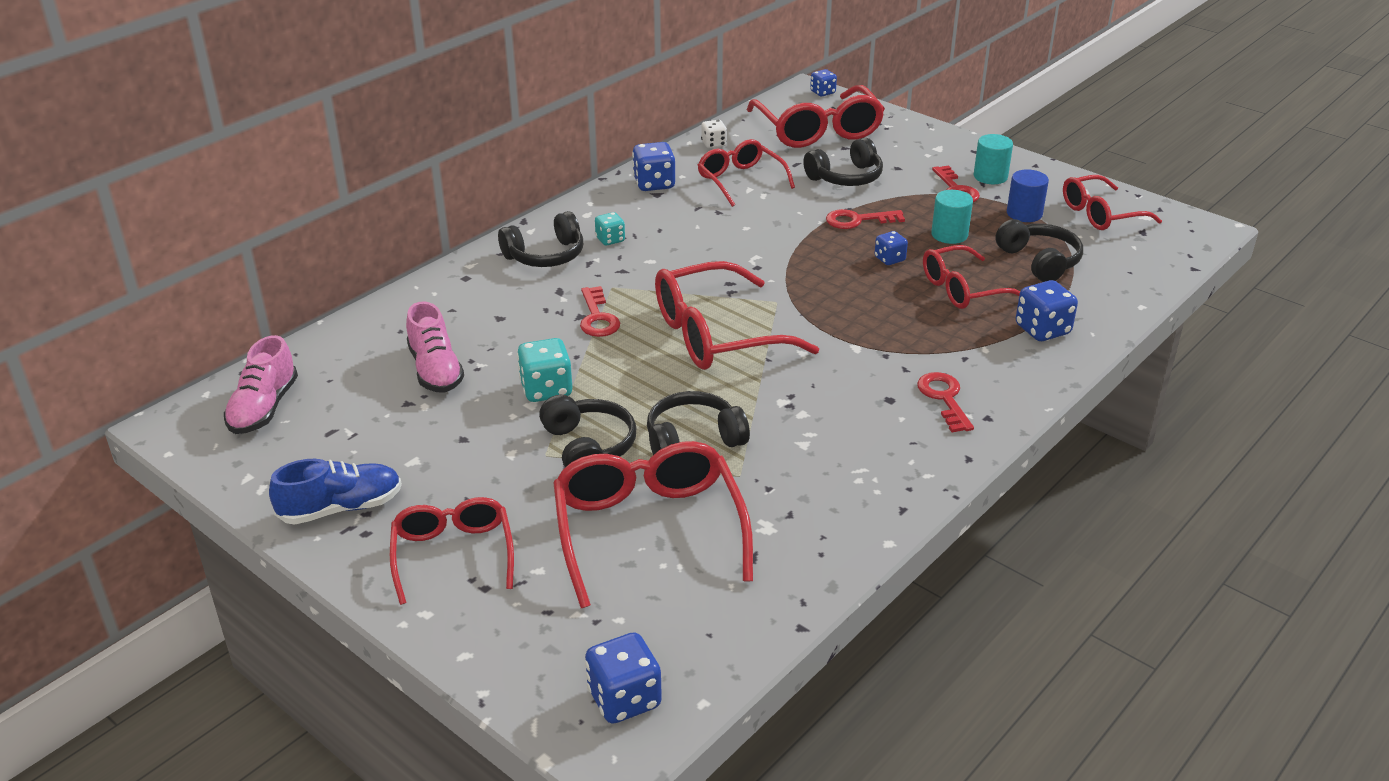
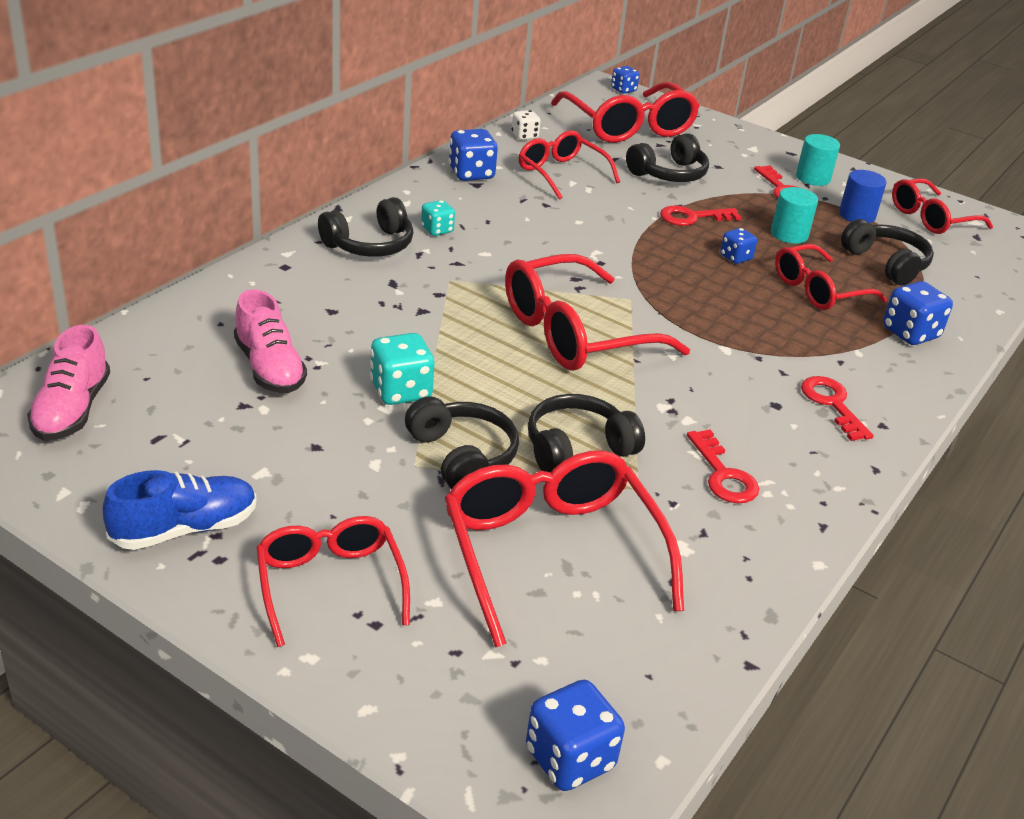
camera: 10 degrees left, 0 degrees up
(597, 317) = (441, 312): red key -> red key (723, 474)

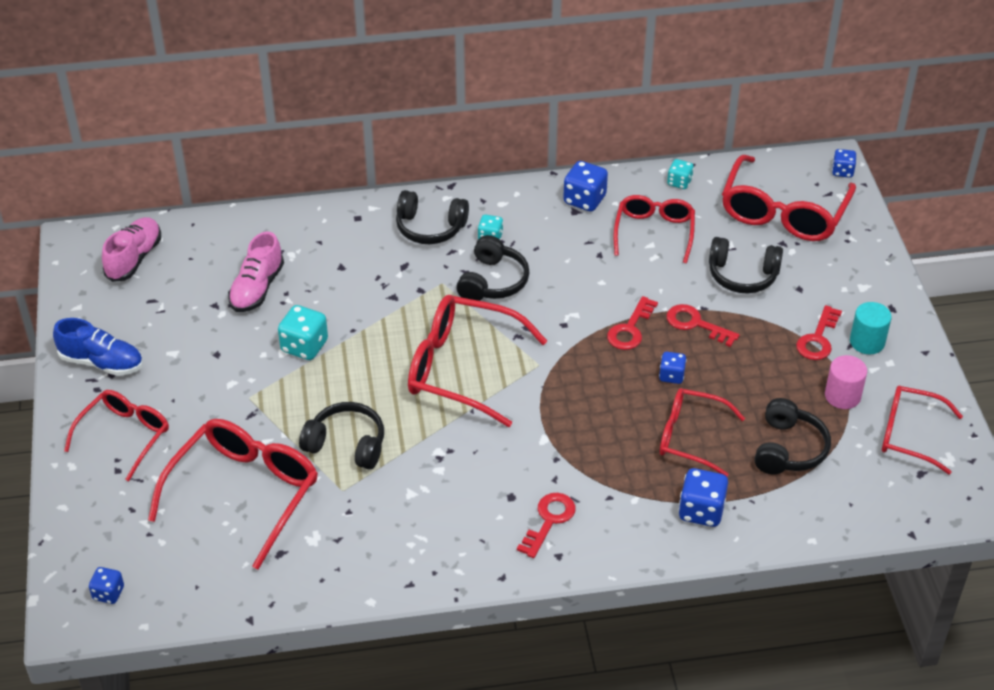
camera: 50 degrees right, 10 degrees up
(72, 410) = (134, 258): pink shoe -> pink shoe turned 150 degrees clockwise
(462, 456) = (279, 408): black headphones -> black headphones (493, 281)
(524, 136) = (679, 182): white dice -> turquoise dice
(569, 759) = (108, 593): blue dice -> blue dice, size x0.61
(723, 474) = (403, 516): red key -> red key (630, 329)
(789, 234) = (750, 380): turquoise cylinder -> none
(857, 215) = (842, 396): blue cylinder -> pink cylinder

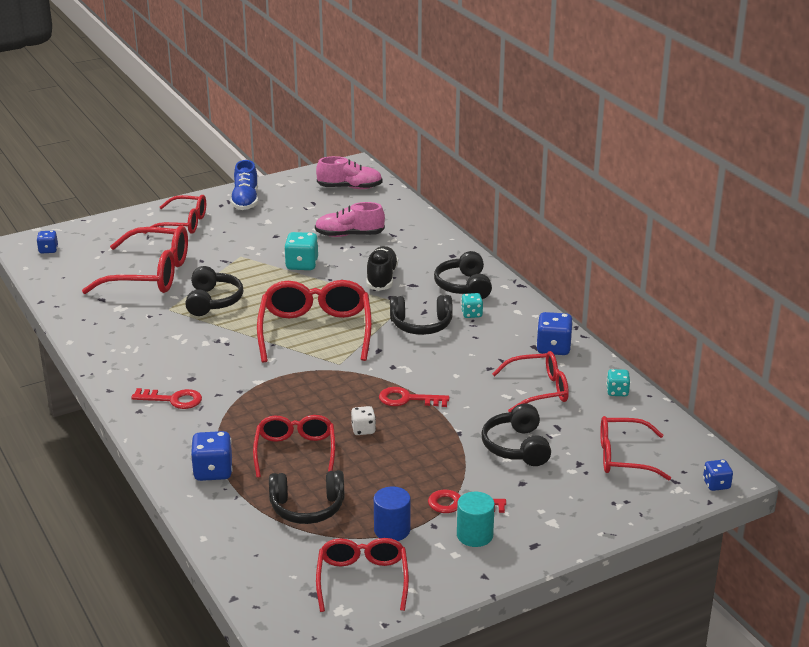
camera: 70 degrees right, 15 degrees down
(376, 287) = (381, 278): none -> black shoe
(671, 376) = (363, 430): blue dice -> white dice
(696, 324) = (435, 432): red key -> none
(783, 212) = (624, 457): red glasses -> red glasses, size x0.64
(842, 396) = (392, 530): pink cylinder -> blue cylinder

